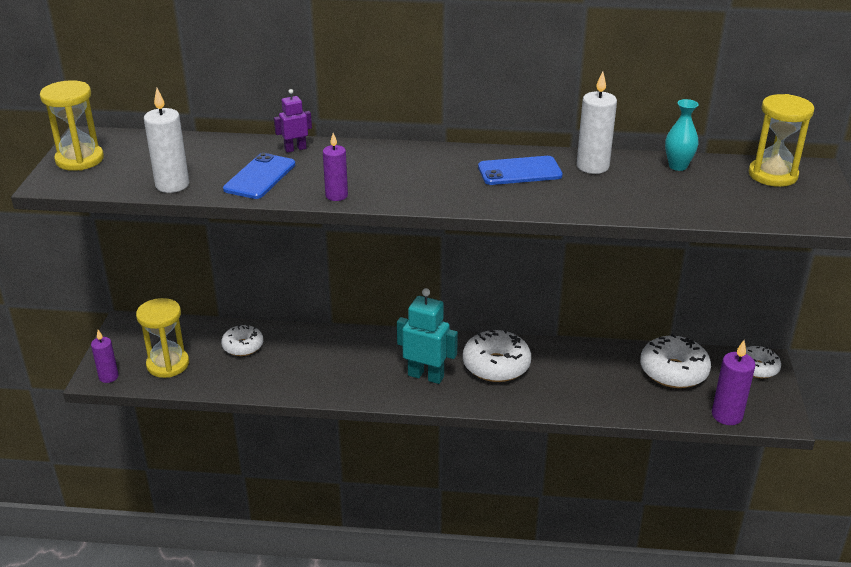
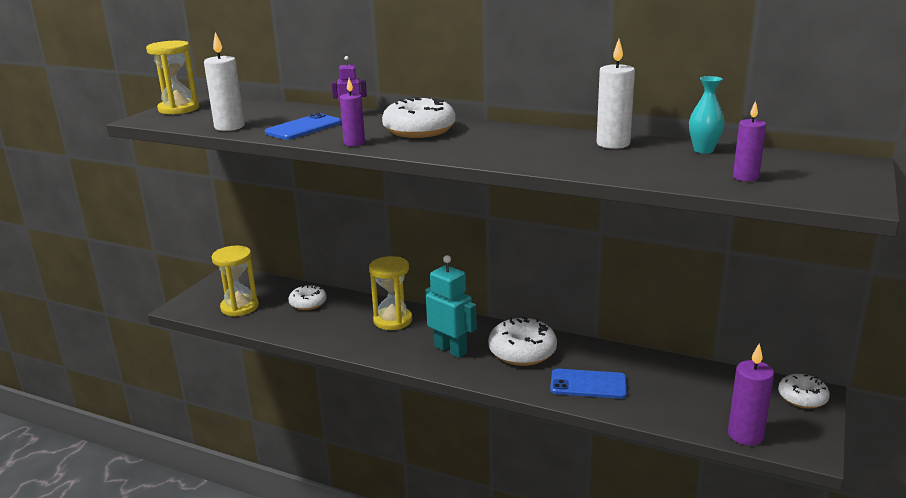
camera: 20 degrees right, 10 degrees down
(108, 377) = (188, 309): purple candle -> purple candle (745, 177)
(519, 171) = (537, 141): blue phone -> blue phone (588, 384)
(673, 371) = (704, 385): white donut -> white donut (419, 130)
(772, 175) = (807, 164): yellow hourglass -> yellow hourglass (393, 320)

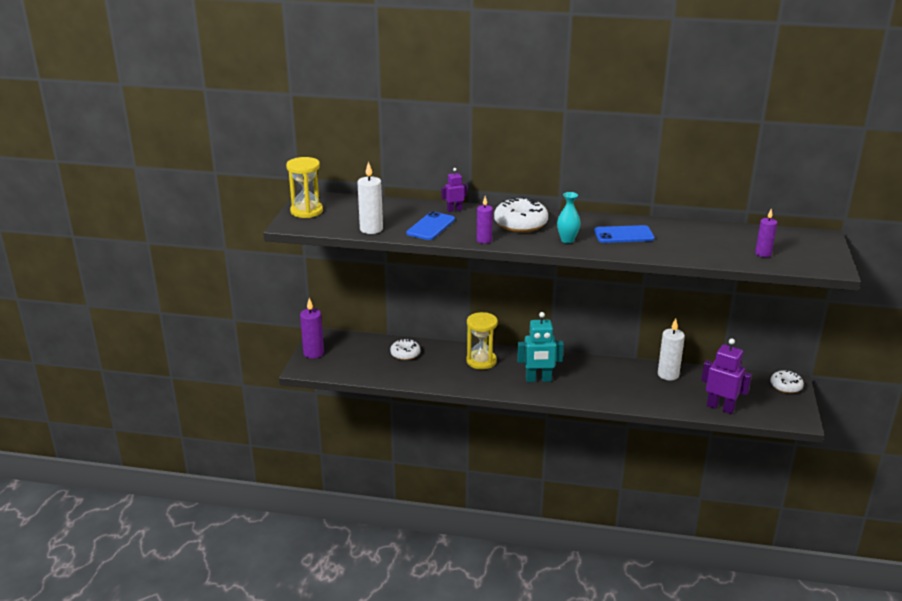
camera: 15 degrees left, 5 degrees up
(239, 307) = (352, 363): yellow hourglass -> none
(450, 350) = (538, 379): turquoise robot -> turquoise robot turned 150 degrees clockwise
(522, 352) = (590, 375): white donut -> none
(588, 384) = (647, 394): blue phone -> blue phone (623, 235)
(613, 144) = (664, 229): white candle -> white candle (668, 375)
(688, 416) = (720, 407): none -> purple robot
(703, 150) = (725, 231): turquoise vase -> turquoise vase (567, 240)
(745, 435) = (759, 416): purple candle -> purple candle (313, 353)

